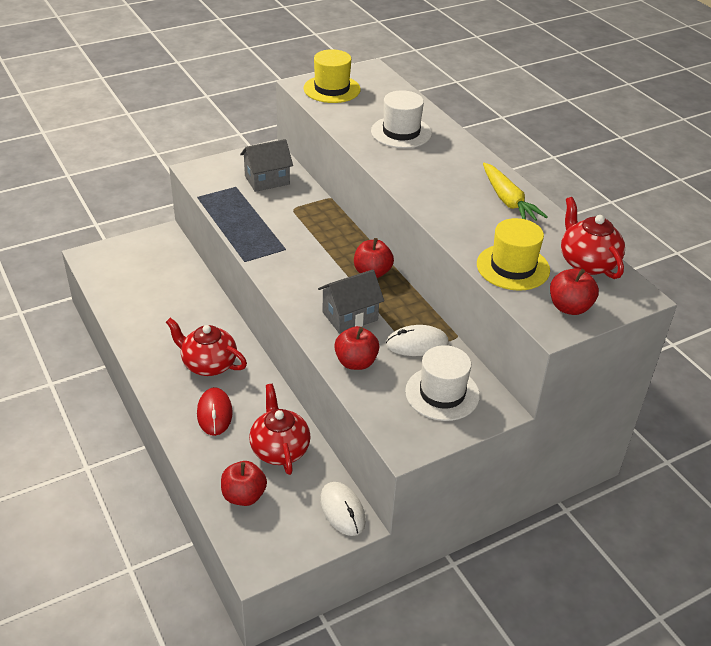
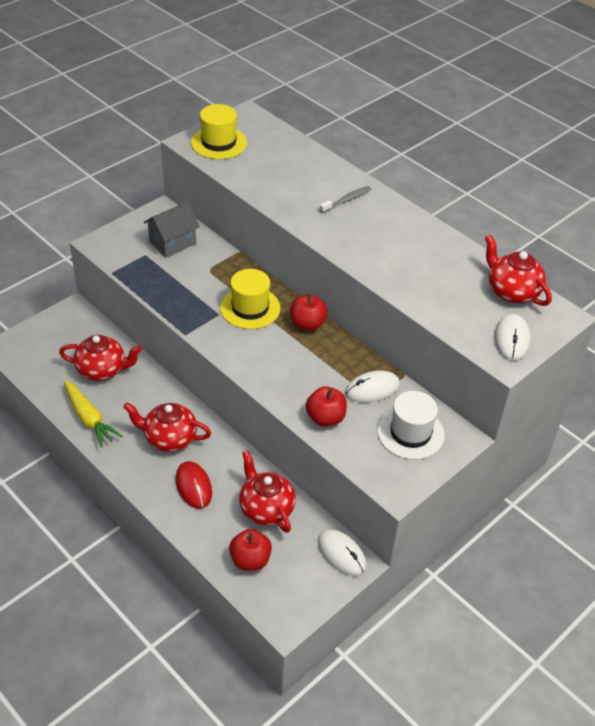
camera: 15 degrees left, 5 degrees up
(169, 291) = (102, 370): none -> red teapot
(350, 316) = (303, 373): grey house -> none
(401, 132) = (302, 181): white hat -> none
(440, 154) = (347, 200): none -> grey toothbrush
(508, 201) = (424, 239): yellow carrot -> yellow carrot (89, 418)
(513, 267) = (451, 308): yellow hat -> yellow hat (250, 308)
(569, 307) = (511, 339): red apple -> white mouse

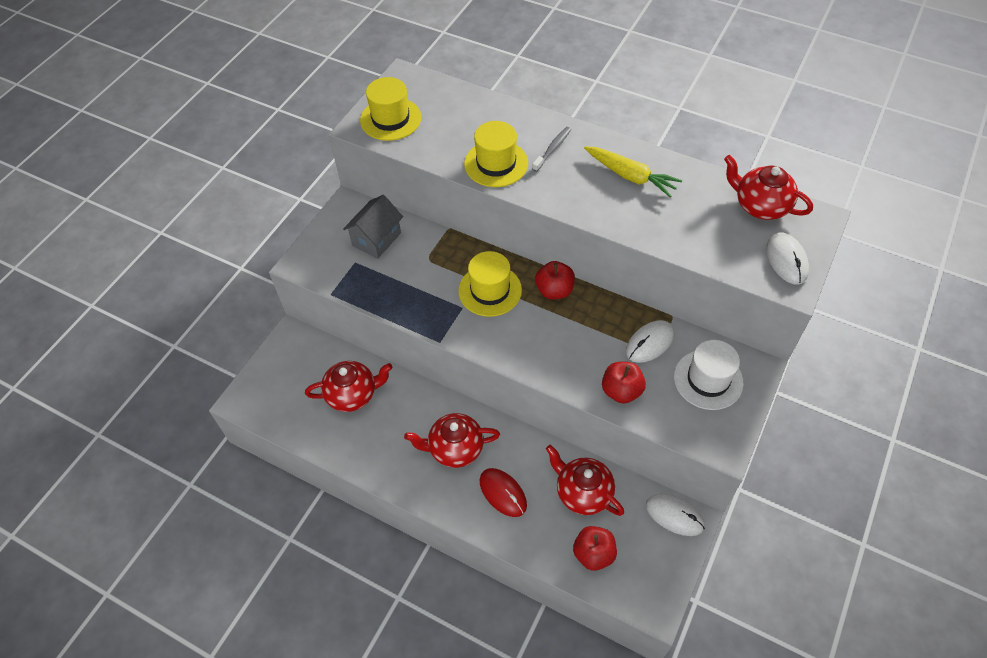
camera: 15 degrees left, 10 degrees up
(89, 418) = (364, 454): yellow carrot -> yellow carrot (630, 176)
(290, 198) = (496, 163): none -> yellow hat

